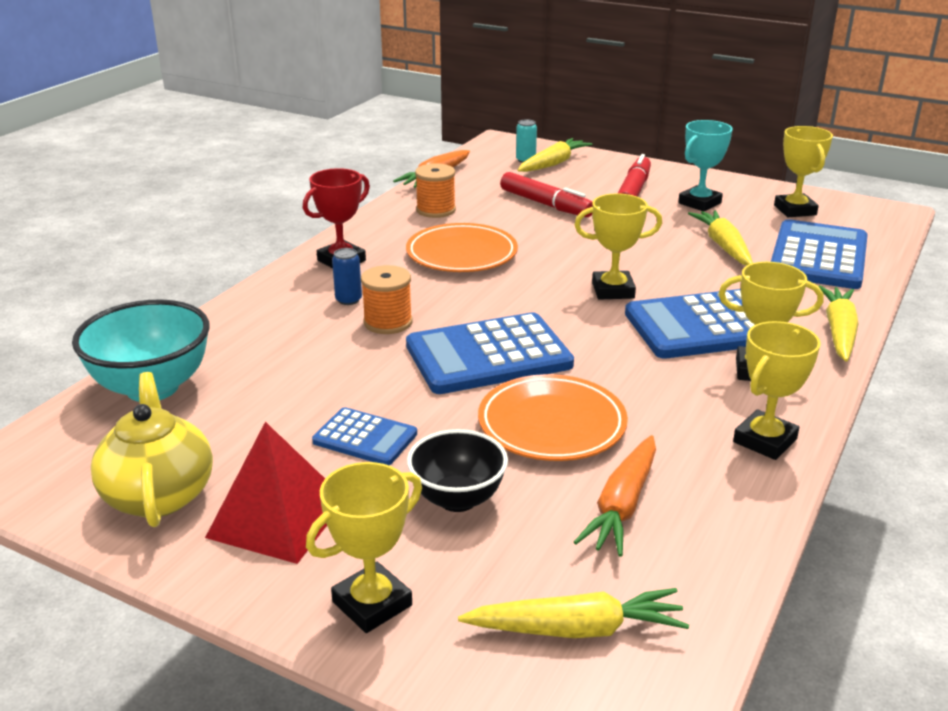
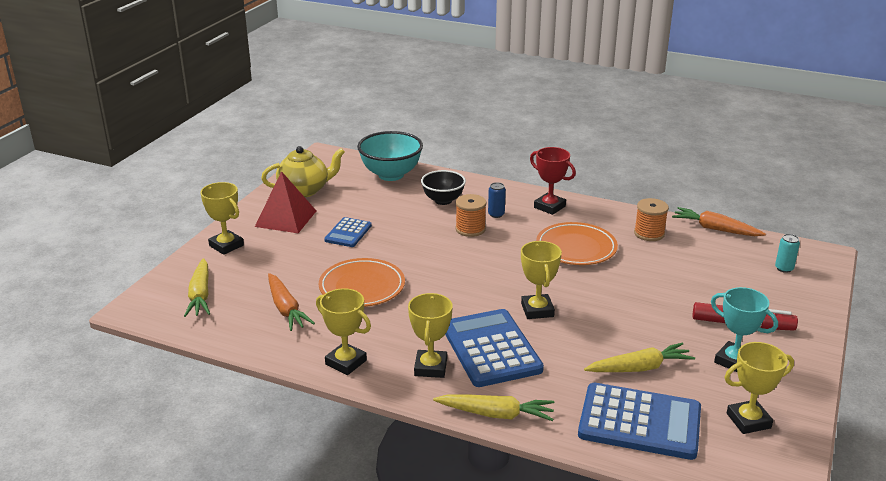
camera: 85 degrees right, 0 degrees up
(457, 499) = (296, 261): black bowl -> black bowl (443, 200)
(488, 356) = (436, 264): blue calculator -> none
(546, 204) = (686, 280): red marker -> none
(553, 164) = (784, 282): yellow carrot -> none
(622, 506) = (286, 309): orange carrot -> orange carrot turned 135 degrees counterclockwise

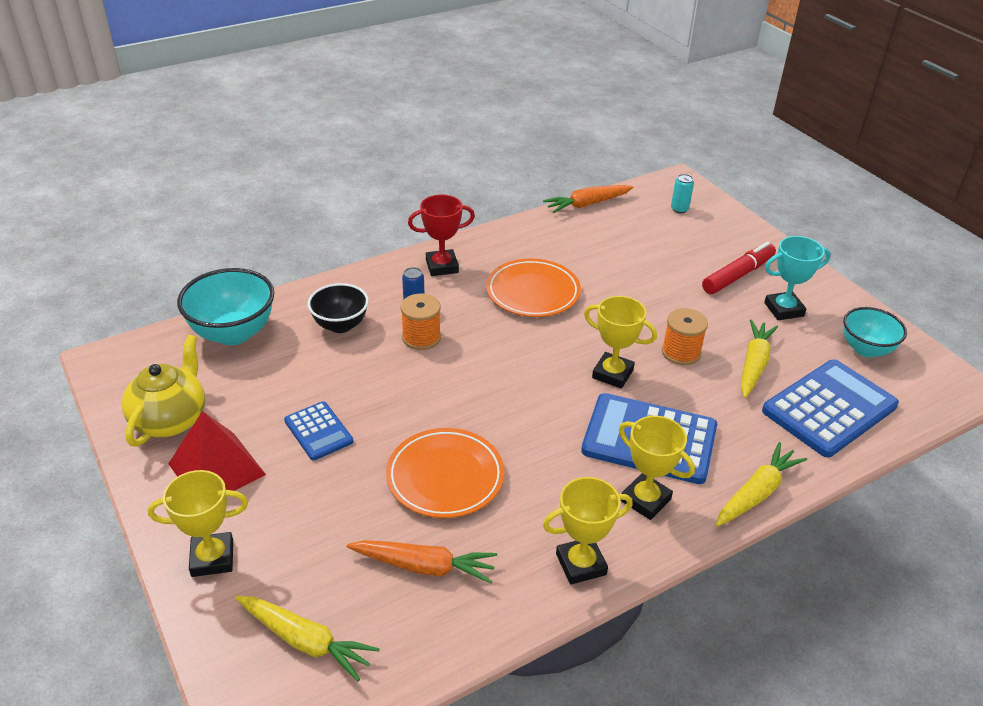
camera: 55 degrees left, 10 degrees up
(649, 233) = (555, 240): orange spool -> orange spool (681, 352)
(748, 421) = (866, 349): yellow trophy -> turquoise bowl

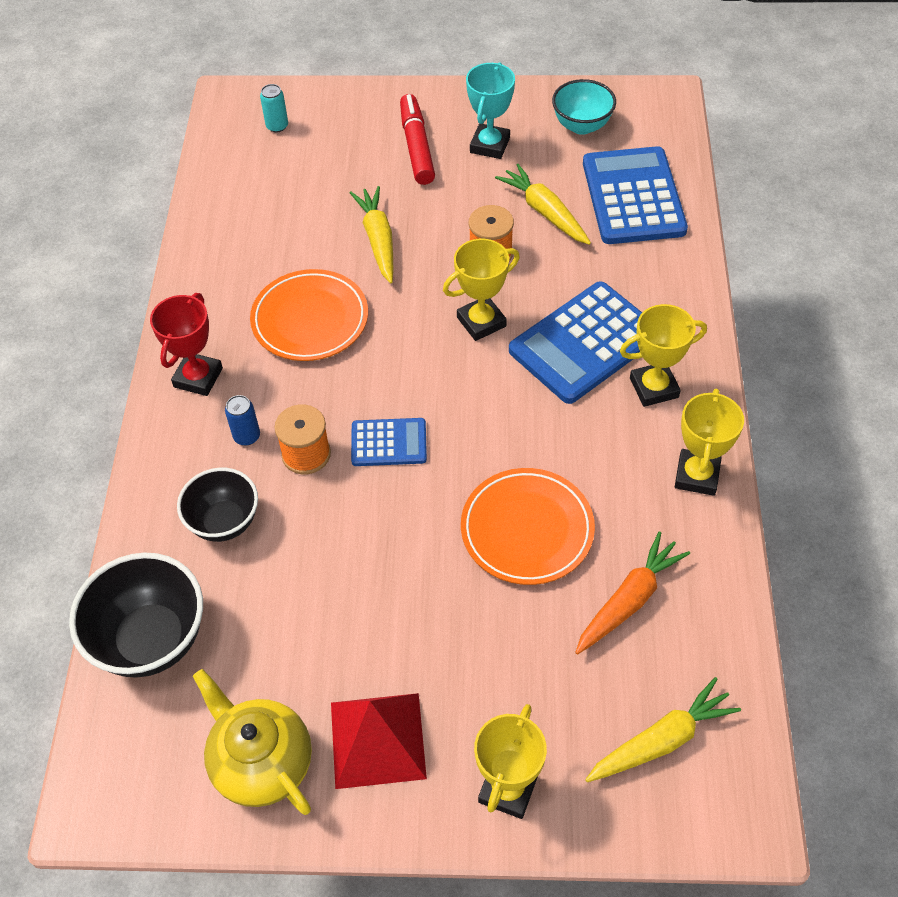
camera: 55 degrees left, 15 degrees up
(233, 333) = (151, 640): turquoise bowl -> black bowl
(318, 431) = (386, 616): blue calculator -> blue calculator (389, 443)
(587, 204) = (200, 193): orange carrot -> none
(756, 493) = (694, 306): yellow carrot -> yellow carrot (378, 240)

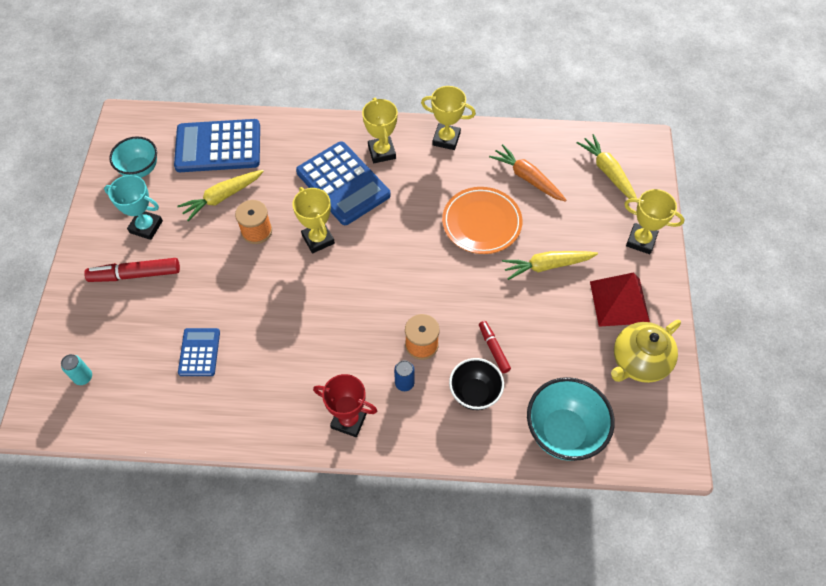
camera: 90 degrees left, 5 degrees up
(151, 640) = (563, 432): black bowl -> turquoise bowl
(295, 546) = (493, 349): none -> red marker
(310, 319) = (302, 345): orange plate -> none
(378, 240) = (230, 301): yellow carrot -> yellow carrot (547, 266)
(389, 443) = (415, 295): blue calculator -> blue calculator (199, 352)

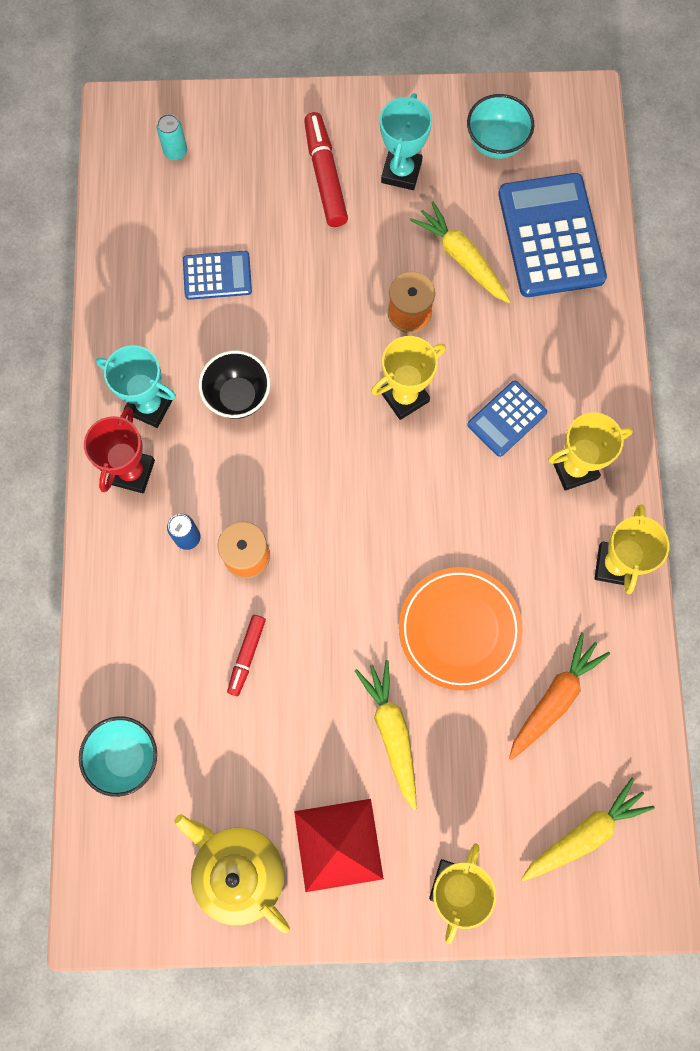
camera: 85 degrees right, 15 degrees up
(297, 405) = (150, 406): none -> turquoise trophy
(343, 183) = (507, 419): blue calculator -> blue calculator, size x0.54
(474, 393) = (177, 632): black bowl -> black bowl (238, 396)
(493, 349) = (247, 656): red marker -> red marker turned 135 degrees clockwise
(563, 432) = (126, 757): turquoise bowl -> turquoise bowl, size x0.66

